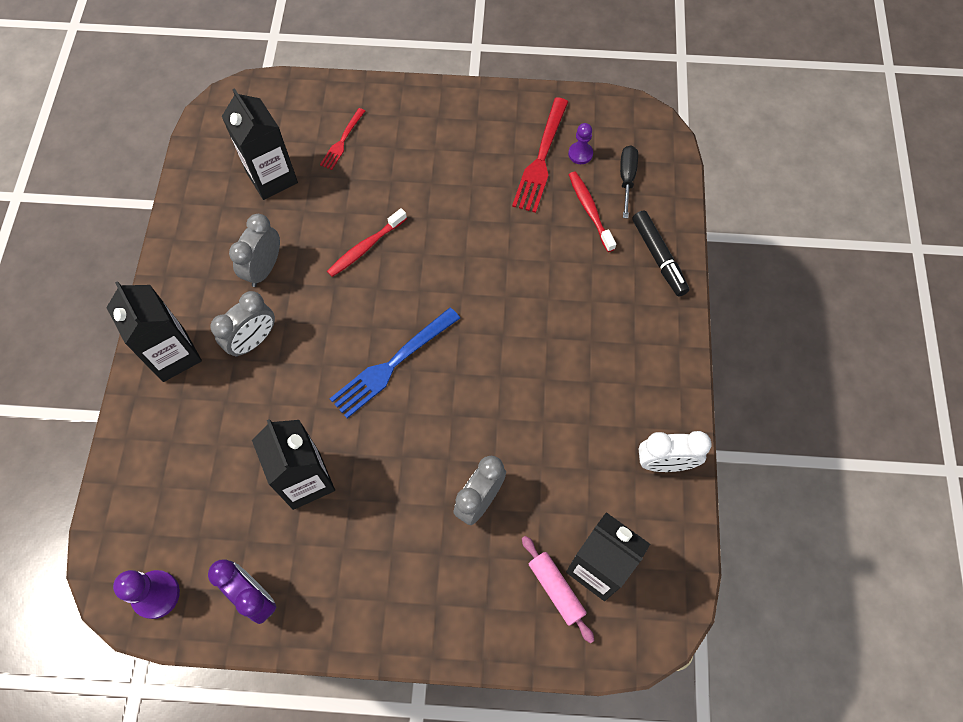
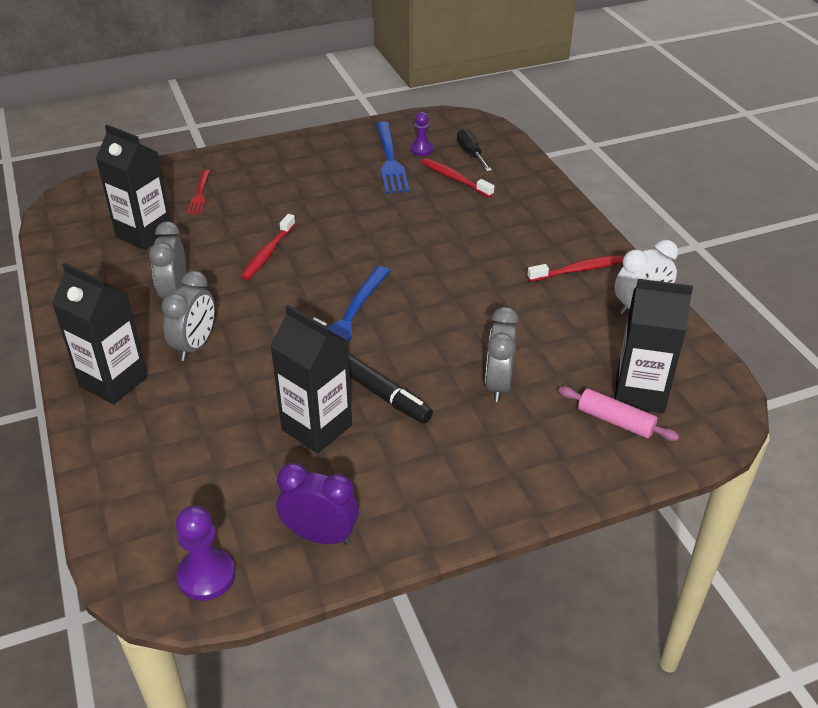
camera: 25 degrees left, 25 degrees down
(541, 159) = (390, 160): red fork -> blue fork
(636, 389) = (578, 270): none -> red toothbrush
(658, 257) = (533, 189): black marker -> black marker (384, 396)

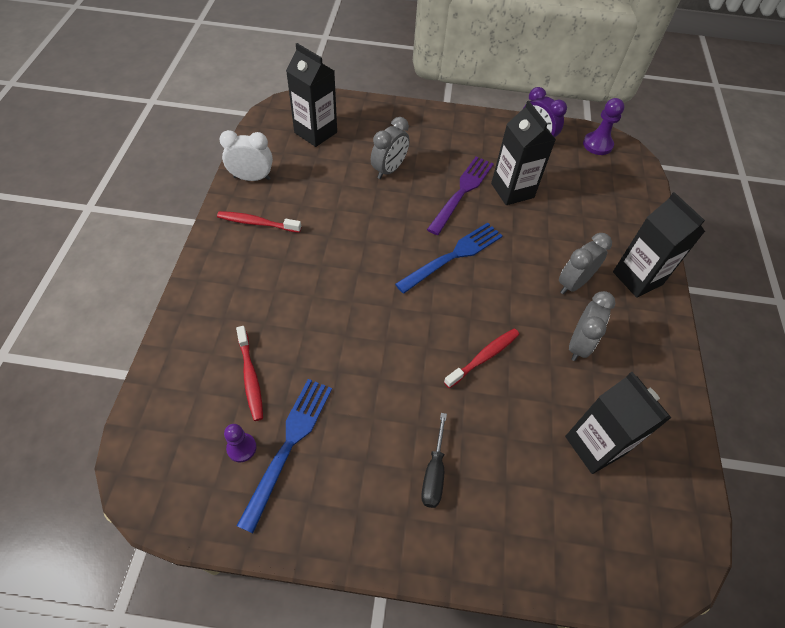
camera: 155 degrees left, 15 degrees up
(200, 194) = (522, 490): red fork -> none
(384, 396) = (462, 192): black marker -> purple fork
(471, 154) = (199, 411): black screwdriver -> black screwdriver (434, 472)
(615, 421) = (345, 126): pink rolling pin -> none

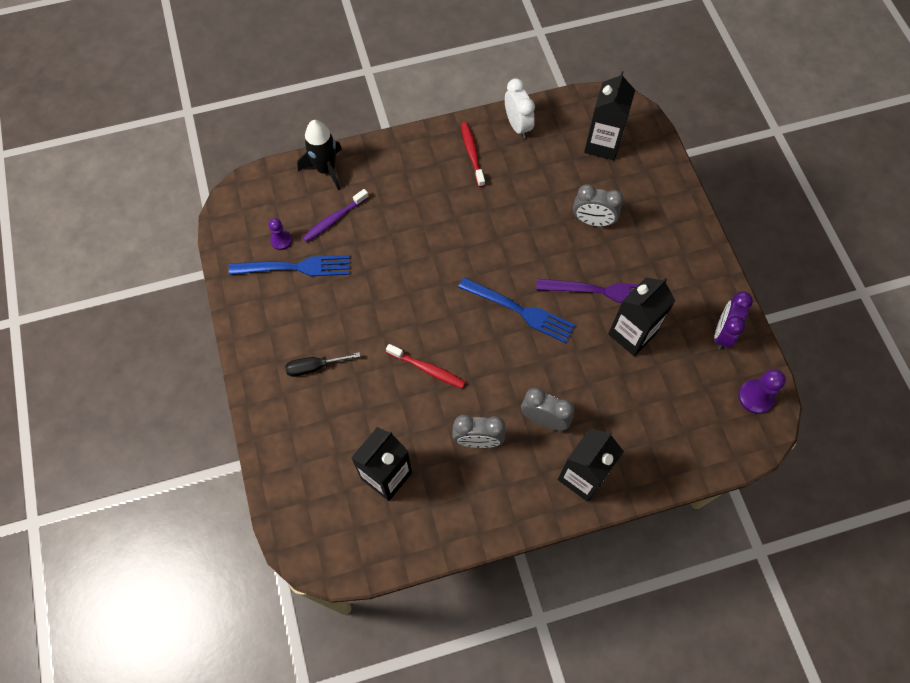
camera: 70 degrees right, 10 degrees up
(177, 360) = (326, 169): none -> black rocket
(250, 377) = (334, 219): red toothbrush -> purple toothbrush

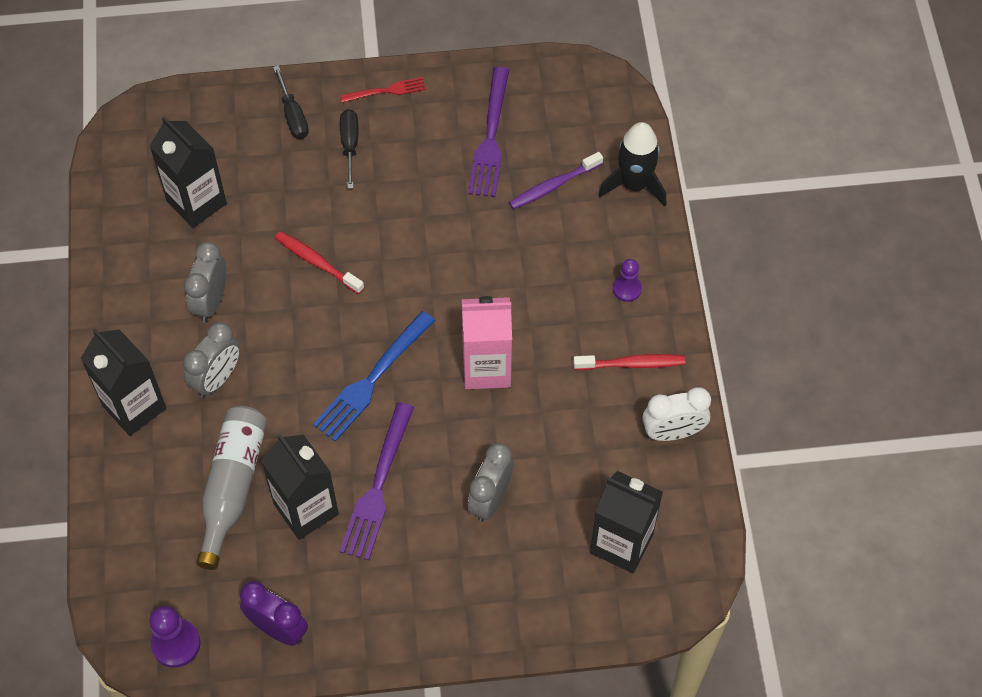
camera: 100 degrees right, 5 degrees down
(257, 350) = (386, 91): none -> red fork
(281, 240) = (532, 126): purple pawn -> purple pawn (627, 289)
(289, 418) = (293, 115): none -> black screwdriver
(295, 267) = (490, 137): blue fork -> purple fork
(334, 219) = (553, 186): purple toothbrush -> purple toothbrush turned 90 degrees counterclockwise
(428, 369) = (317, 262): red toothbrush -> red toothbrush turned 90 degrees clockwise
(494, 239) = (486, 368): none -> pink carton
(628, 387) = (232, 486): none -> grey bottle

